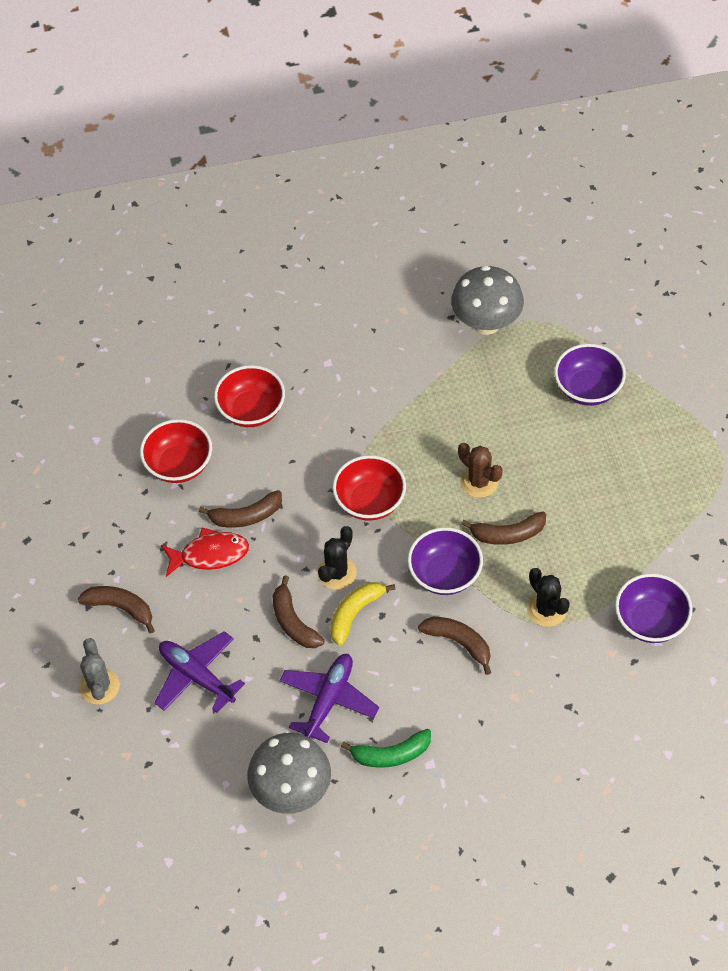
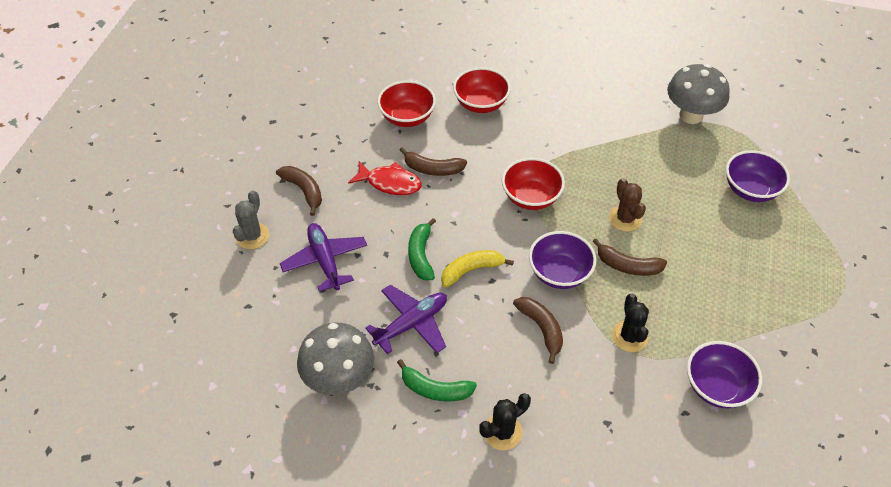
camera: 25 degrees right, 5 degrees down
(293, 622) = (421, 255): brown banana -> green banana
(337, 573) = (475, 235): black cactus -> black cactus (502, 432)

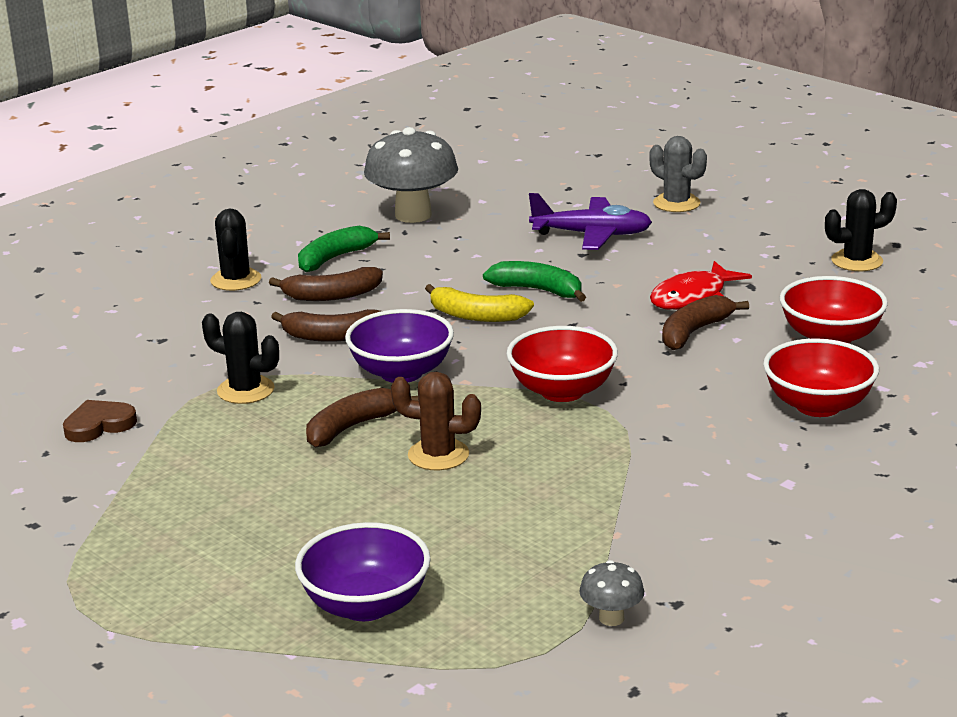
camera: 120 degrees right, 25 degrees down
(304, 191) = (730, 242): brown banana -> brown banana (331, 295)
(305, 131) = (857, 261): none -> black cactus
(411, 324) = (438, 263): purple plane -> none
(471, 270) = (476, 316): yellow banana -> yellow banana turned 105 degrees clockwise
(691, 115) = (611, 618): grey mushroom -> grey mushroom, size x0.46
(717, 387) = (99, 425): purple bowl -> brown heart

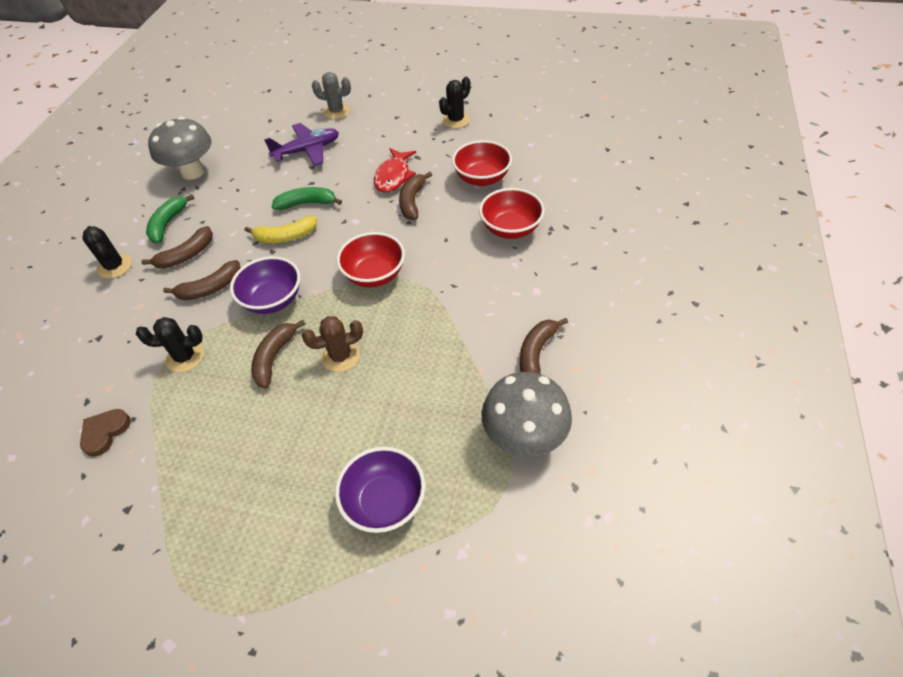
camera: 30 degrees left, 25 degrees up
(611, 618) = (524, 437): grey mushroom -> grey mushroom, size x2.19
(718, 545) = (536, 353): none -> brown banana

